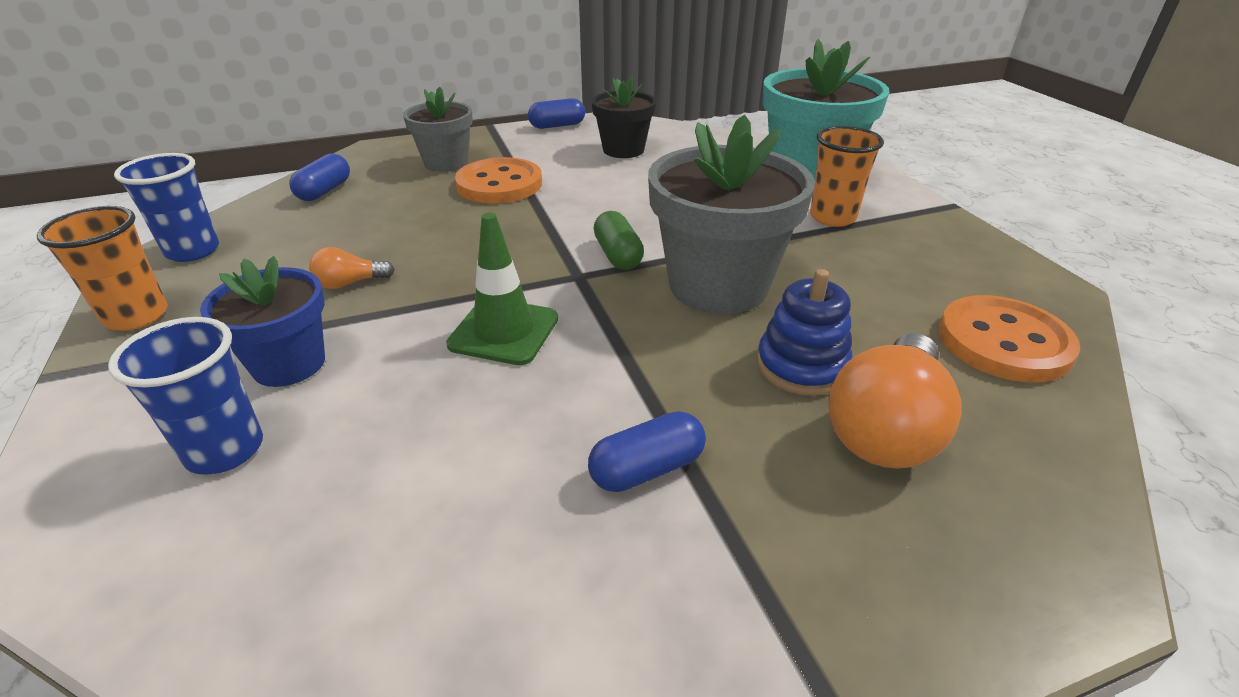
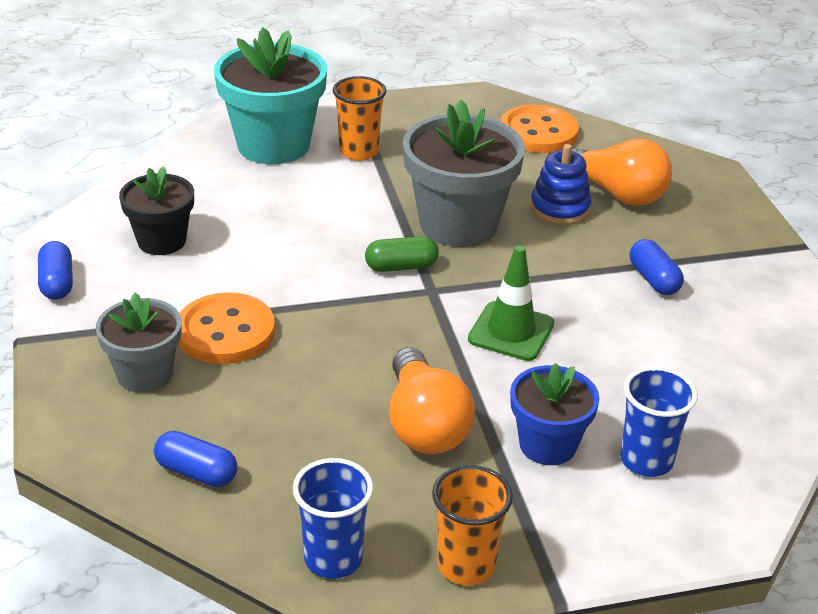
camera: 85 degrees left, 0 degrees up
(350, 283) = (424, 424): orange light bulb -> orange light bulb, size x2.08

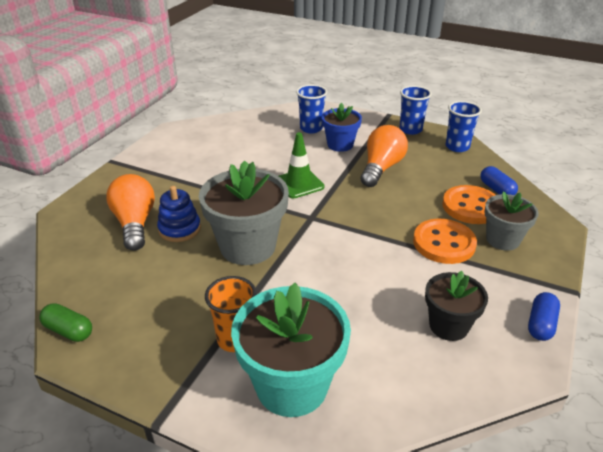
camera: 140 degrees left, 0 degrees up
(401, 267) = (312, 236): green capsule -> green capsule (69, 331)
(466, 565) = (410, 129): orange cup -> blue cup
(538, 132) = (96, 289): orange button -> orange button (471, 206)
(653, 279) = (201, 176): blue capsule -> none

